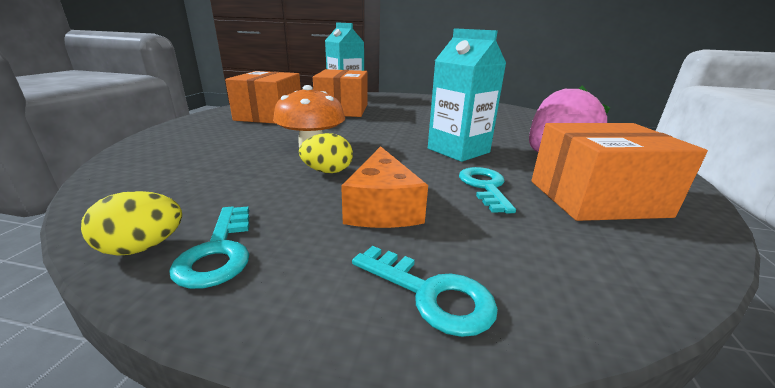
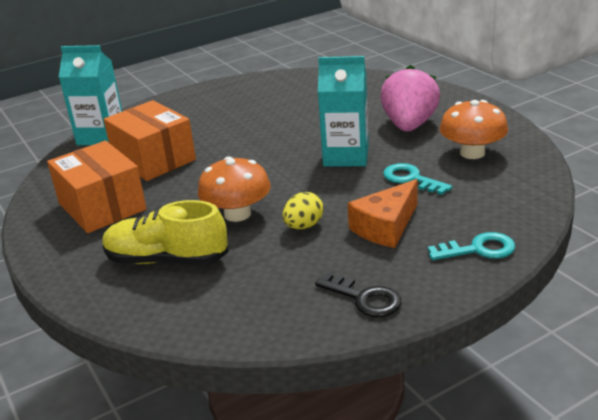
camera: 40 degrees left, 5 degrees up
(143, 247) = (325, 324): yellow egg -> none
(218, 146) = (166, 260): none -> yellow shoe
(219, 251) = (364, 298): turquoise key -> black key
(382, 207) = (386, 227): orange cheese -> orange cheese turned 90 degrees clockwise
(596, 198) = (472, 153): orange box -> orange mushroom

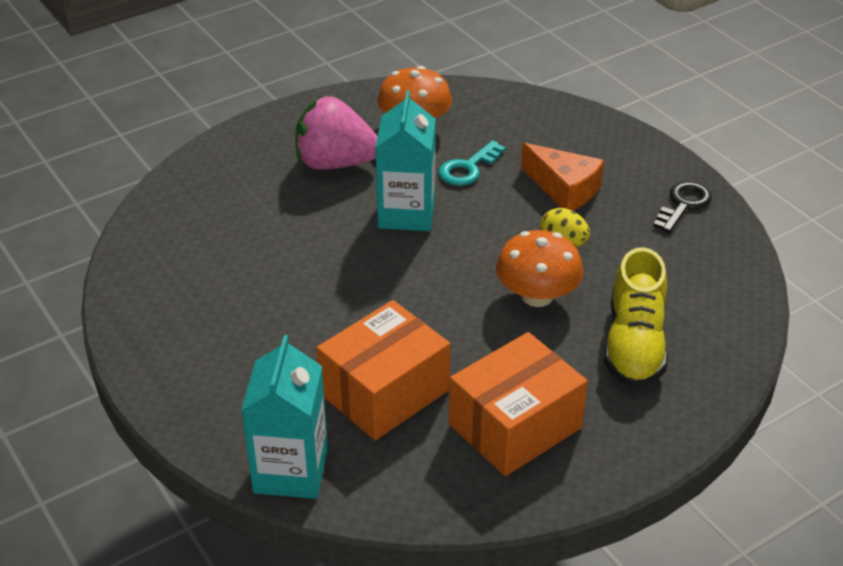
camera: 95 degrees left, 10 degrees up
(478, 249) = (601, 138): turquoise key -> none

